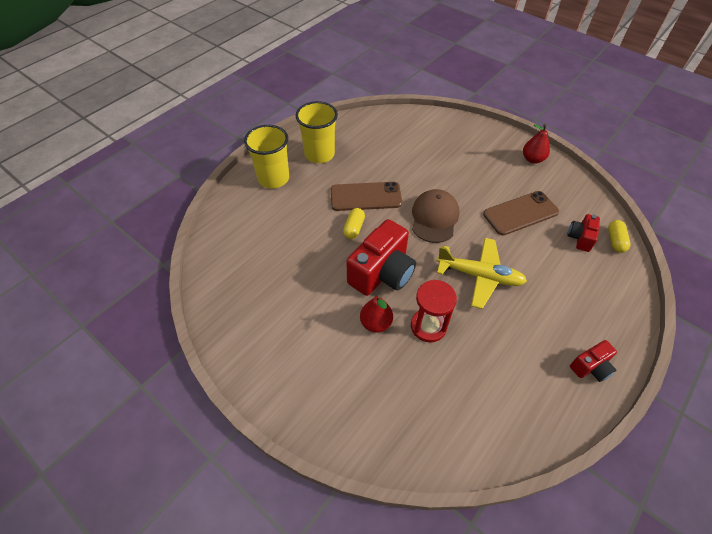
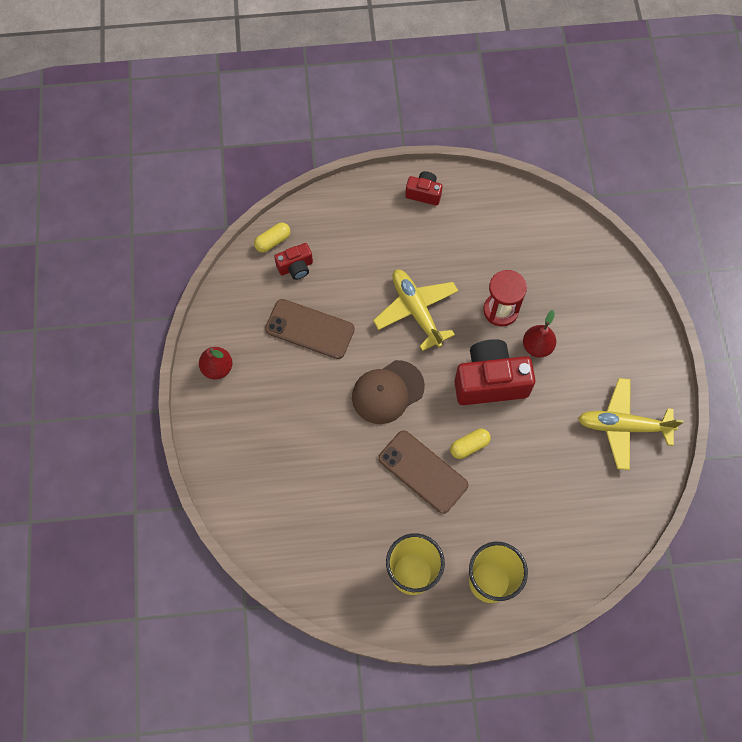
camera: 135 degrees left, 15 degrees up
(262, 319) = (623, 426): none -> yellow plane

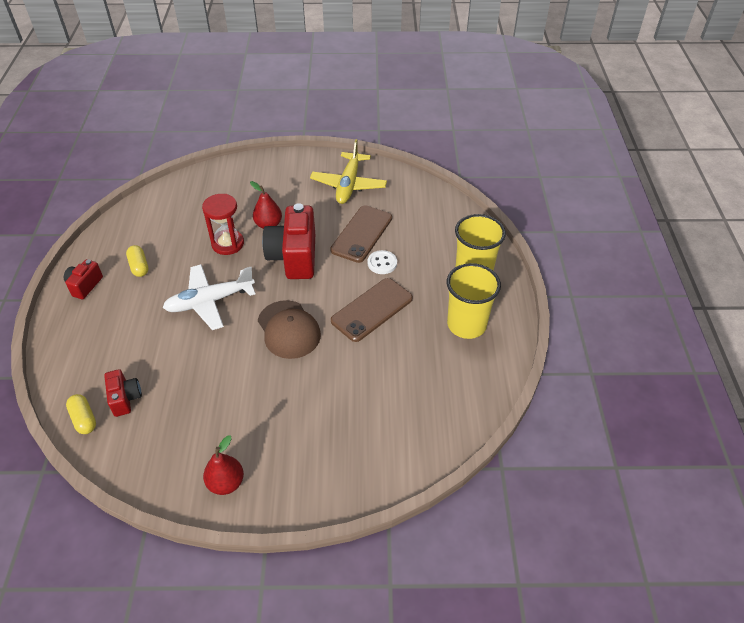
camera: 85 degrees left, 20 degrees down
(309, 329) = (203, 390): brown phone -> brown phone (362, 234)
(416, 311) = (209, 301): yellow plane -> white plane
(469, 446) = (352, 276): yellow capsule -> yellow capsule (139, 266)
(493, 477) = (382, 263): none -> white button

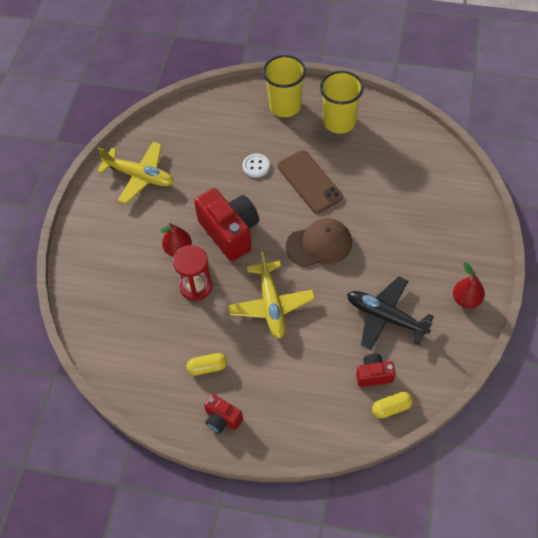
camera: 75 degrees left, 10 degrees up
(198, 401) = (385, 317): none -> black plane
(209, 301) = (271, 305): white plane -> yellow plane
(294, 257) = (230, 232): red camera -> red camera turned 135 degrees counterclockwise
(362, 234) = (214, 175): brown phone -> none

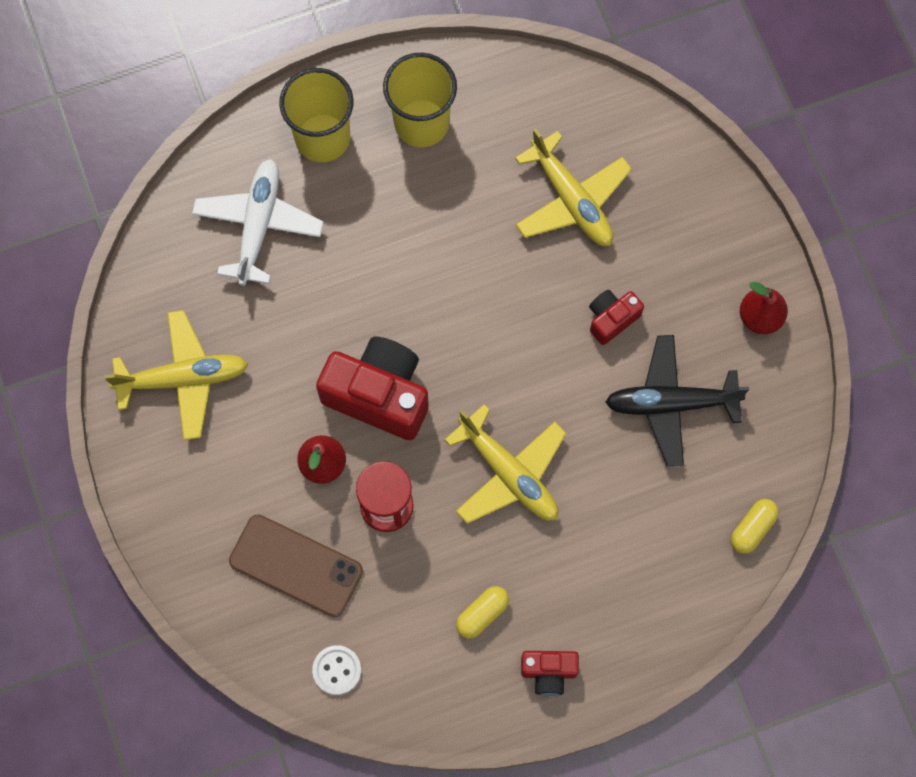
camera: 35 degrees left, 15 degrees up
(226, 128) = (258, 225): none -> white plane
(256, 166) = (346, 266): white button -> white button (337, 670)
(309, 181) = (440, 249): brown phone -> brown phone (296, 565)
(319, 244) = (516, 343): brown cap -> none
(374, 375) = (704, 496): red camera -> red camera (611, 319)
(395, 192) = (571, 200): none -> yellow plane

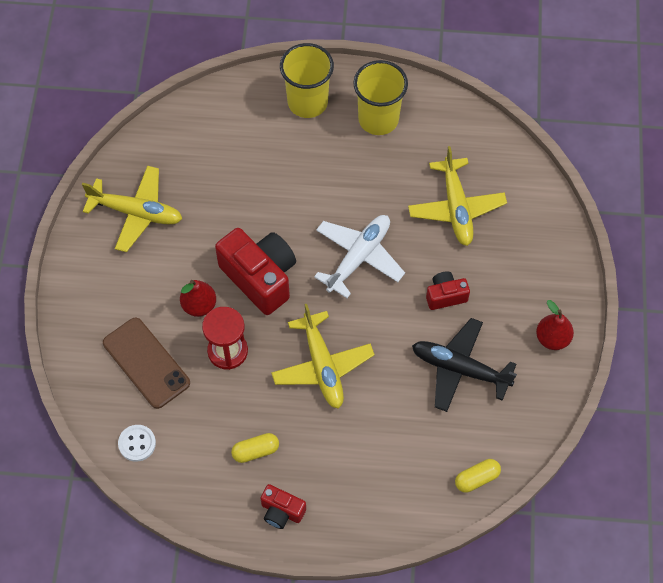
camera: 25 degrees right, 10 degrees down
(258, 225) = (237, 138): white plane -> white plane (359, 257)

